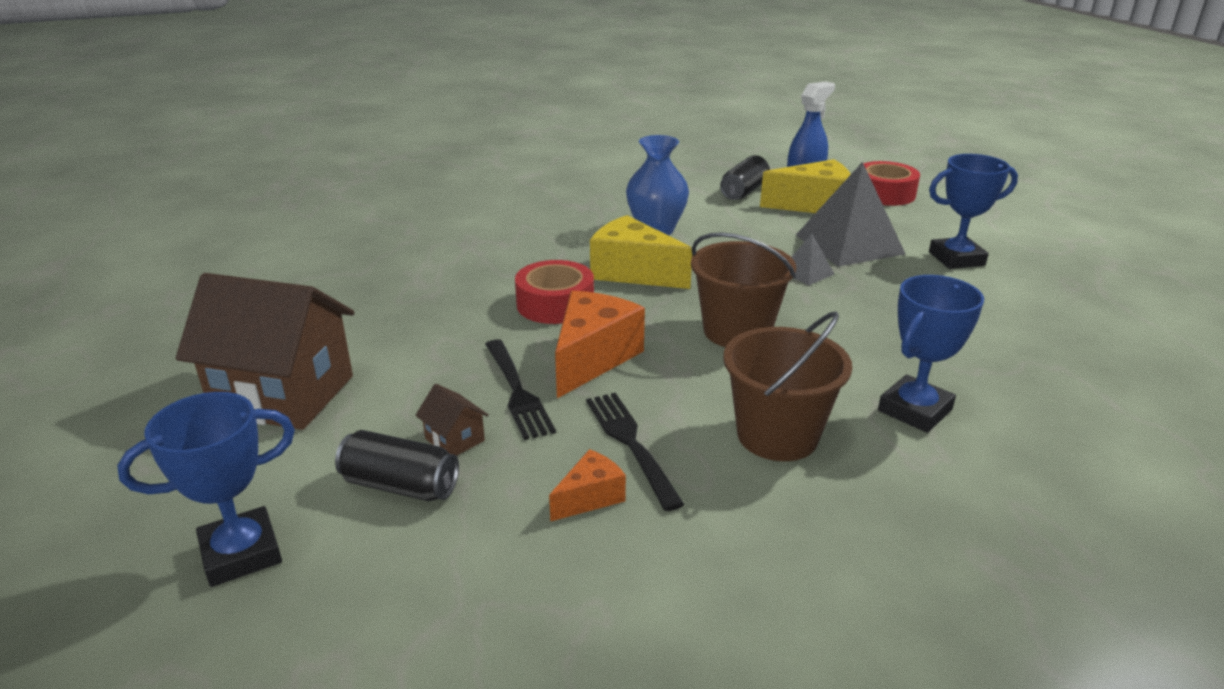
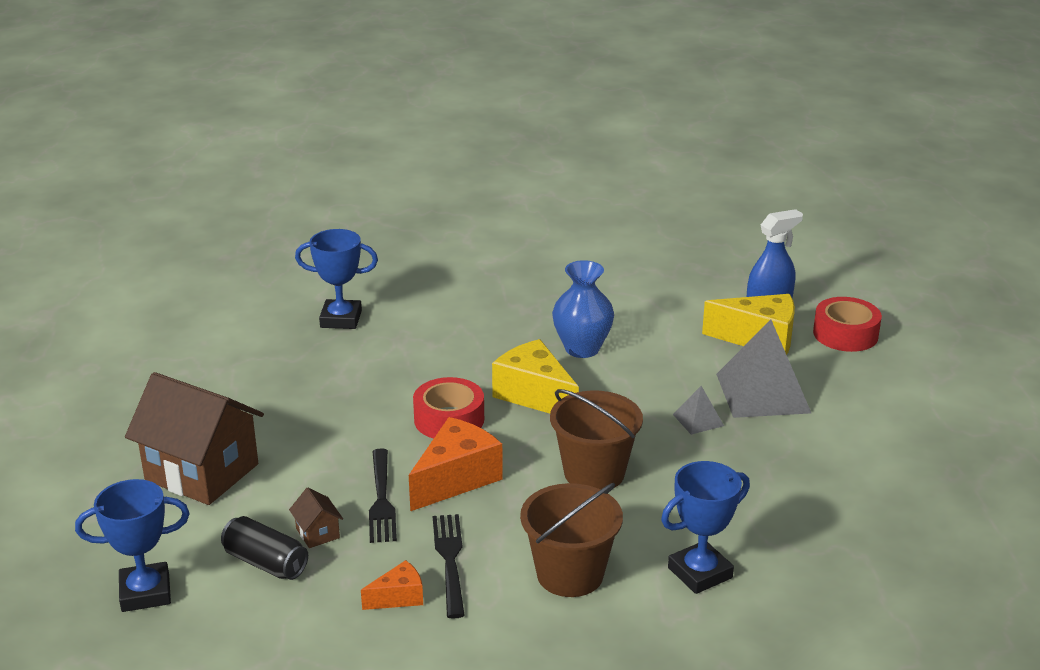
camera: 15 degrees right, 0 degrees up
(744, 191) = (698, 311): black can -> none
(956, 258) = (859, 426): blue trophy -> blue trophy (341, 319)

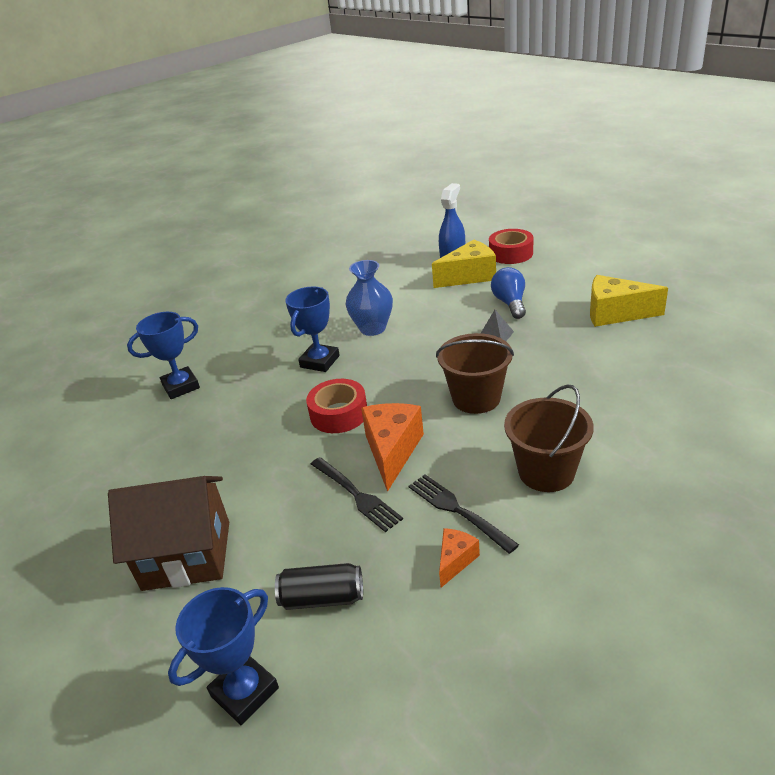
camera: 30 degrees left, 5 degrees up
(317, 533) = (337, 548): brown house -> none
(535, 395) = (378, 370): yellow cheese -> yellow cheese (615, 313)
(700, 573) = (618, 424): blue trophy -> blue trophy (320, 361)
(763, 393) = (510, 303): grey pyramid -> blue light bulb

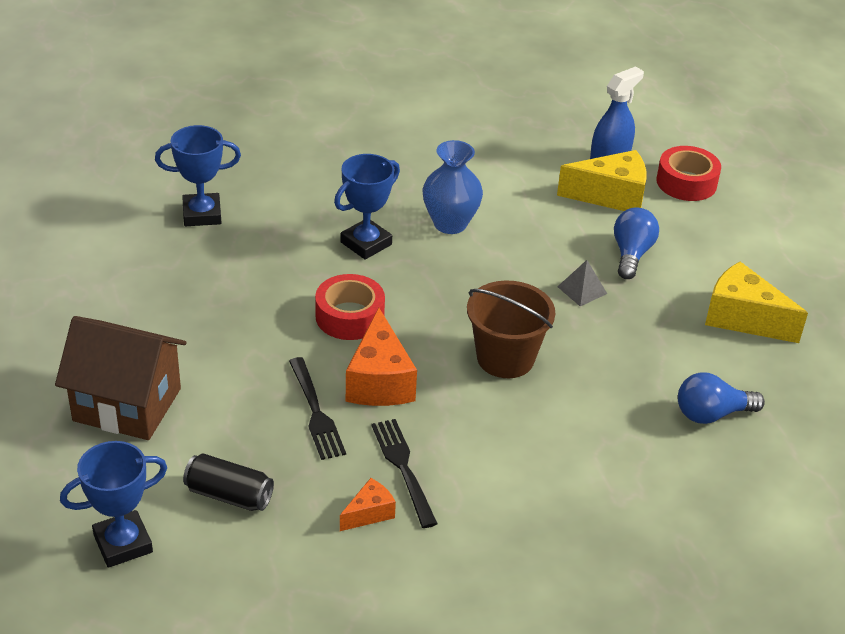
camera: 15 degrees right, 5 degrees up
(392, 451) = (379, 381): orange cheese -> orange cheese turned 150 degrees clockwise
(546, 472) = (518, 467): brown bucket -> none
(650, 379) = (711, 414): none -> blue light bulb

